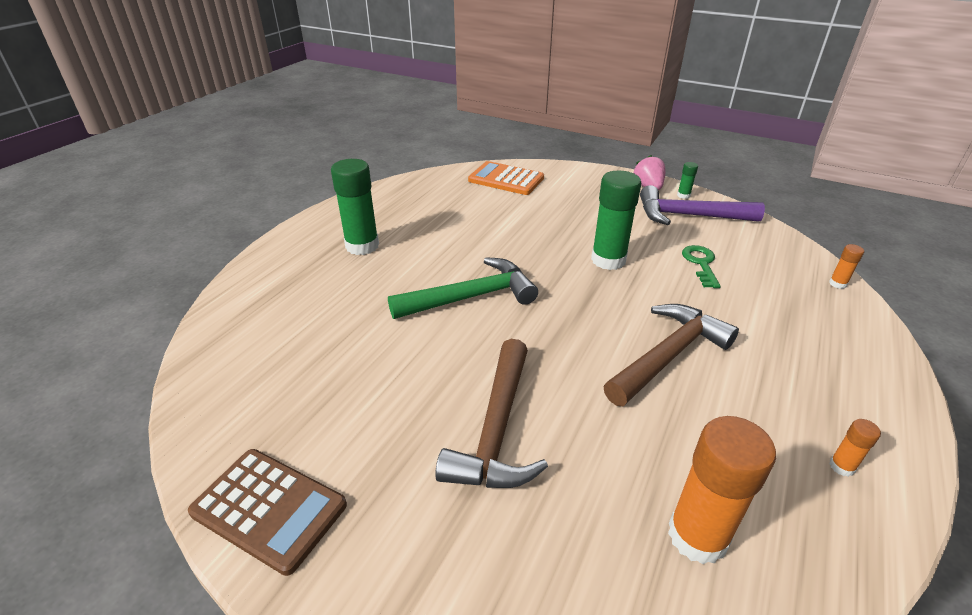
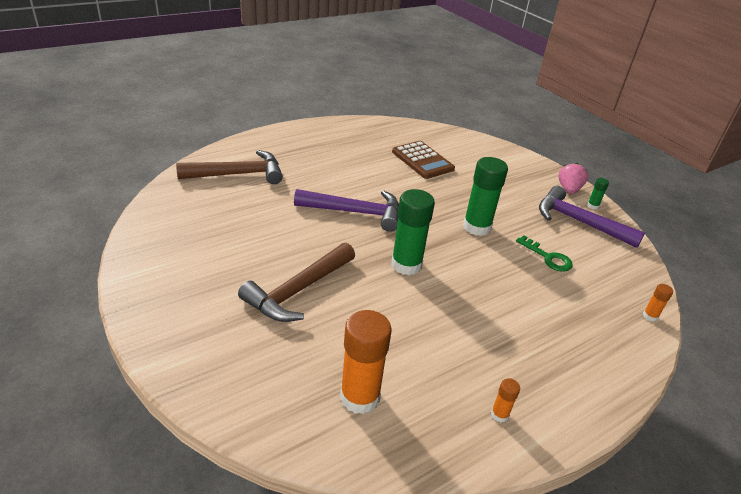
camera: 25 degrees right, 0 degrees up
(269, 509) = (149, 271): brown calculator -> brown calculator (422, 160)
(362, 246) = (316, 155): green glue stick -> green glue stick (406, 265)
(471, 297) = (355, 212): green hammer -> purple hammer
(506, 179) = (458, 145): orange calculator -> none
(668, 356) = (452, 301): brown hammer -> brown hammer (238, 174)
(701, 264) = (548, 257): green key -> green key turned 105 degrees clockwise

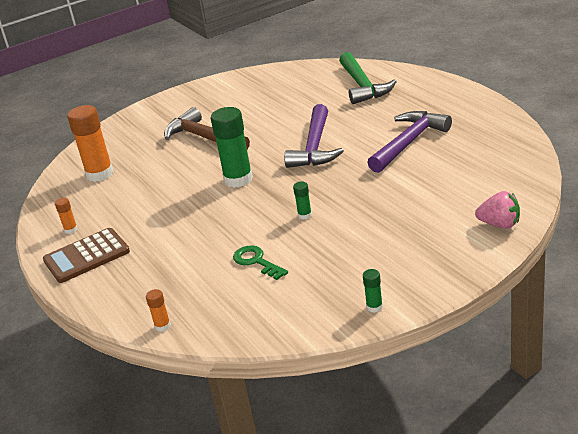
camera: 100 degrees right, 5 degrees down
(238, 174) = (362, 86): brown hammer -> green hammer
(422, 160) = (437, 174): brown calculator -> brown calculator (86, 256)
(476, 227) = (304, 215): green glue stick -> green glue stick, size x0.45
(548, 257) = (256, 261): green key -> green key turned 90 degrees clockwise
(568, 189) = (411, 288): pink strawberry -> pink strawberry (499, 224)
(579, 222) = (332, 291): purple hammer -> purple hammer (409, 143)

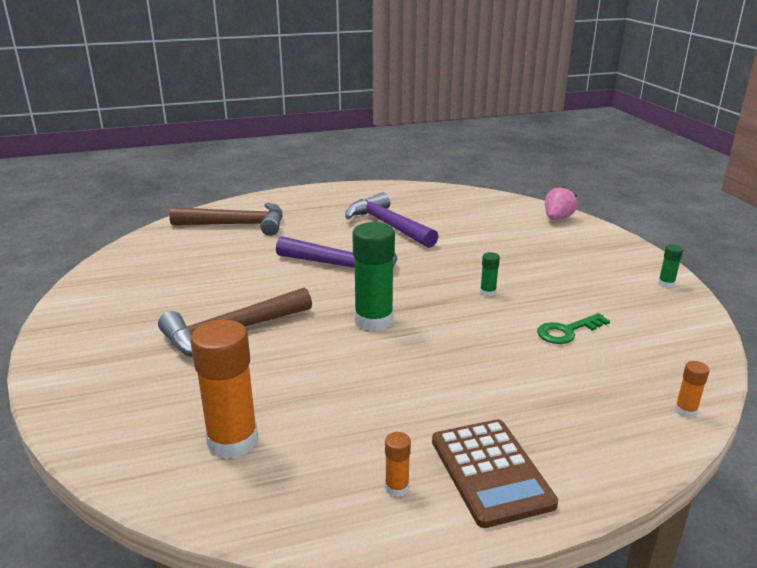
camera: 80 degrees left, 5 degrees down
(362, 86) = (237, 225): green hammer -> brown hammer

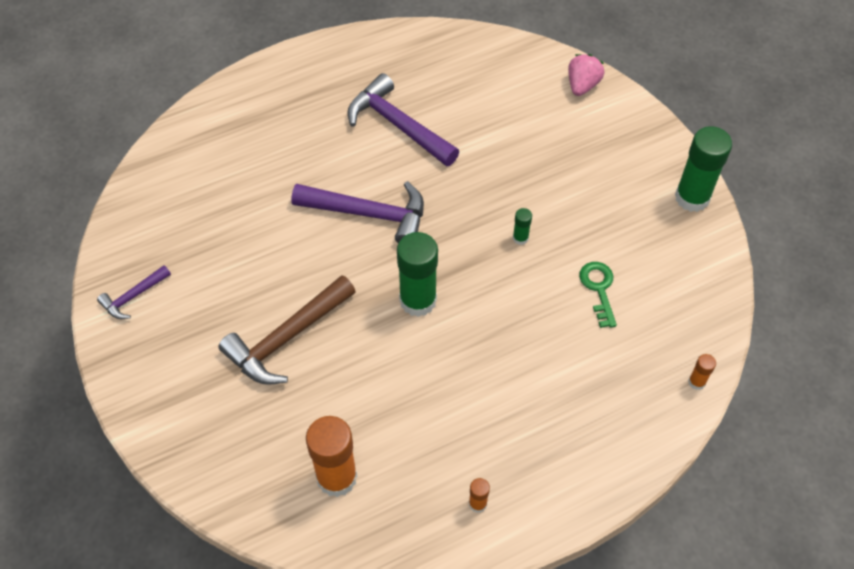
camera: 10 degrees left, 30 degrees up
(102, 293) = (133, 296): none -> purple hammer
(237, 225) = (227, 147): brown hammer -> none
(490, 472) = (546, 476): brown calculator -> none
(567, 331) = (599, 289): green key -> green key turned 120 degrees clockwise
(666, 284) = (692, 197): green glue stick -> green glue stick, size x2.24

